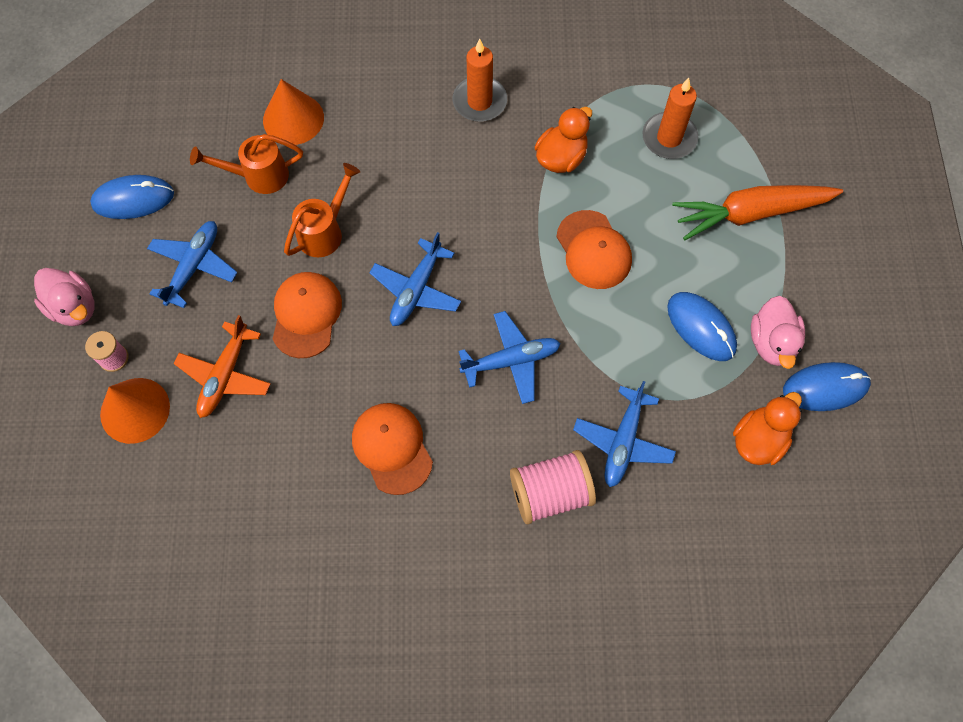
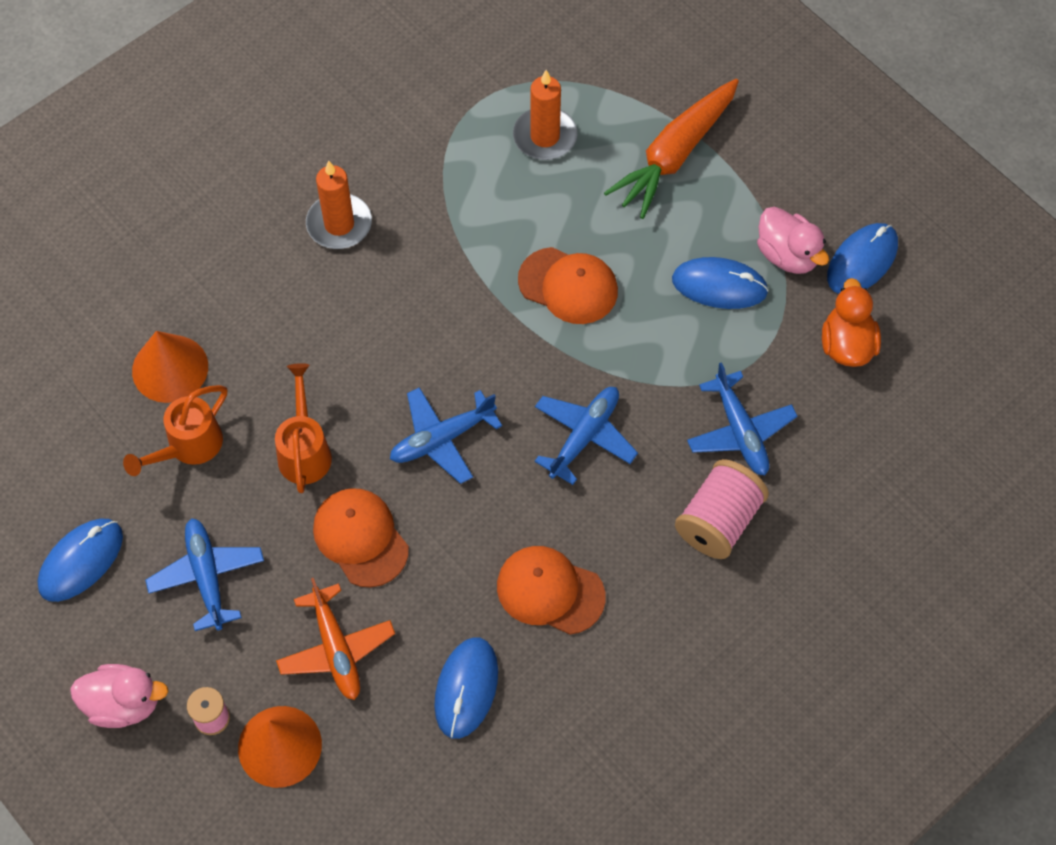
camera: 40 degrees left, 5 degrees down
(279, 469) = (466, 688): none -> blue mouse
(416, 290) = (441, 439): blue plane -> blue plane turned 75 degrees clockwise
(561, 158) = (464, 223): orange duck -> none

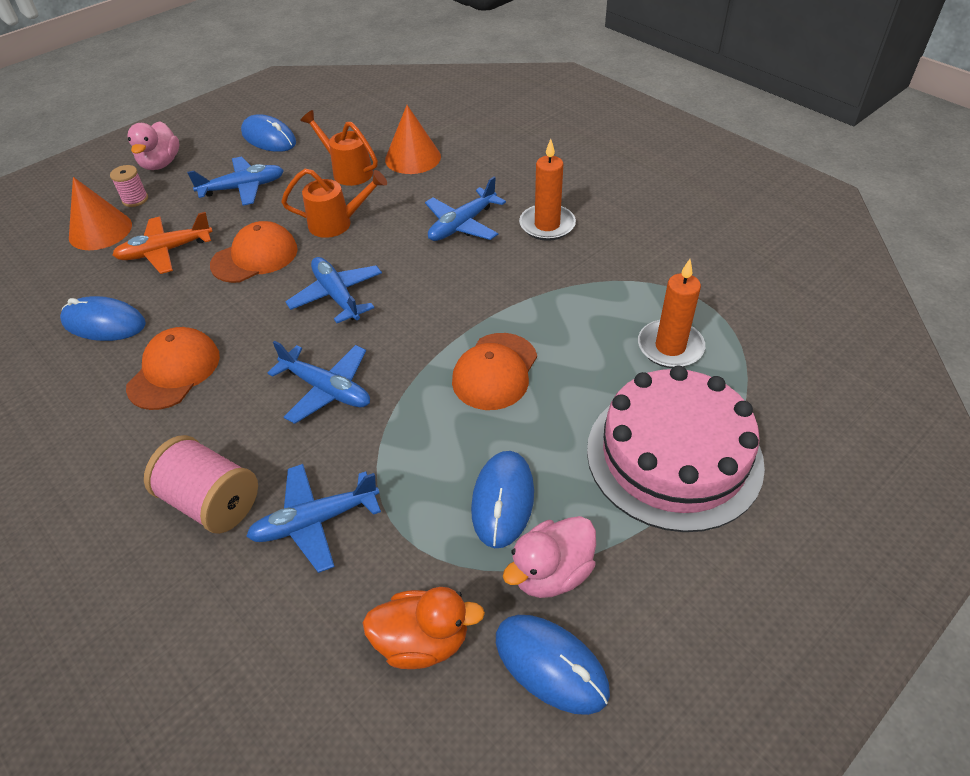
camera: 90 degrees right, 15 degrees down
(327, 312) = (462, 225): none -> blue plane
(675, 155) = (674, 456): orange carrot -> pink cake

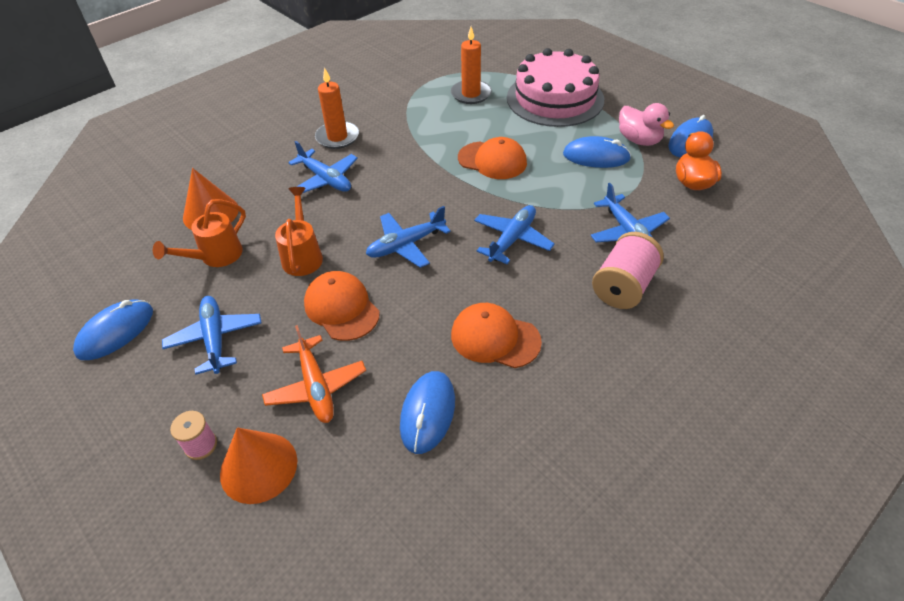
camera: 90 degrees left, 0 degrees up
(161, 164) = (125, 437): pink duck -> none

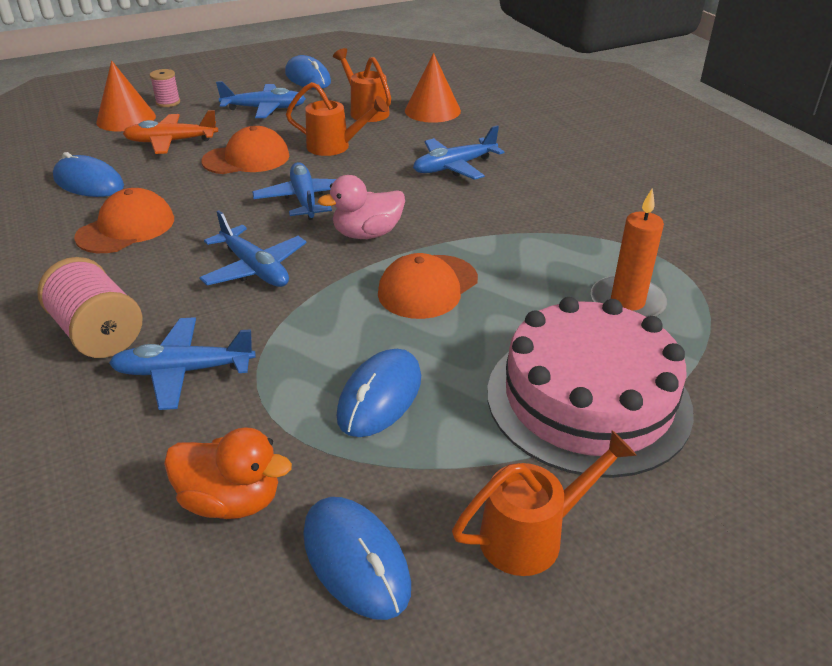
camera: 105 degrees right, 10 degrees down
(337, 137) = (540, 181): orange candle -> none
(639, 140) = (399, 473): pink duck -> pink duck (367, 234)
(643, 103) = (532, 535): none -> orange watering can

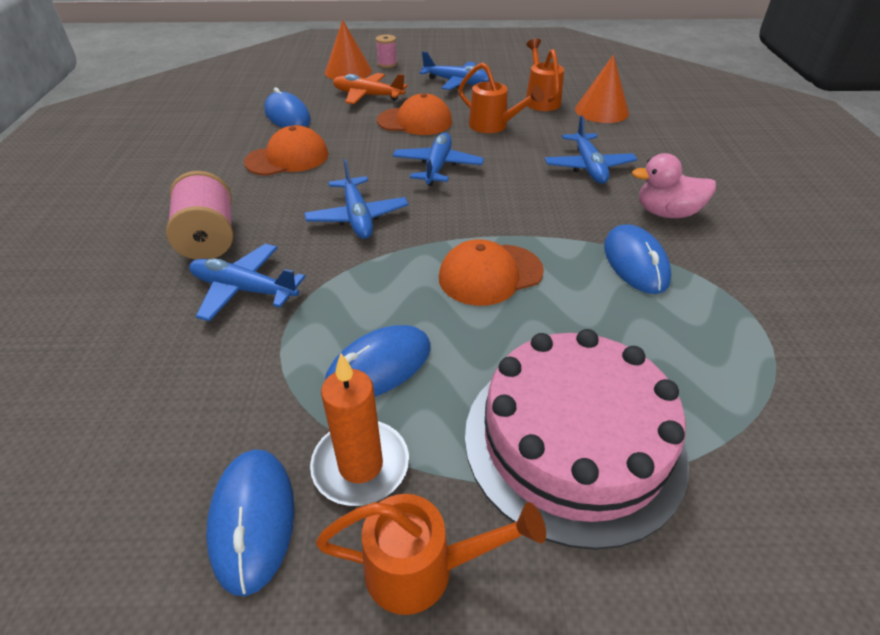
camera: 25 degrees right, 5 degrees up
(231, 500) = (198, 418): orange duck -> none
(308, 78) = (510, 63): blue mouse -> blue mouse (635, 263)
(367, 234) = (469, 210): pink duck -> pink duck (666, 213)
(454, 167) = (588, 167): blue plane -> blue plane turned 90 degrees counterclockwise
(627, 303) = (681, 350): orange candle -> orange candle (361, 465)

